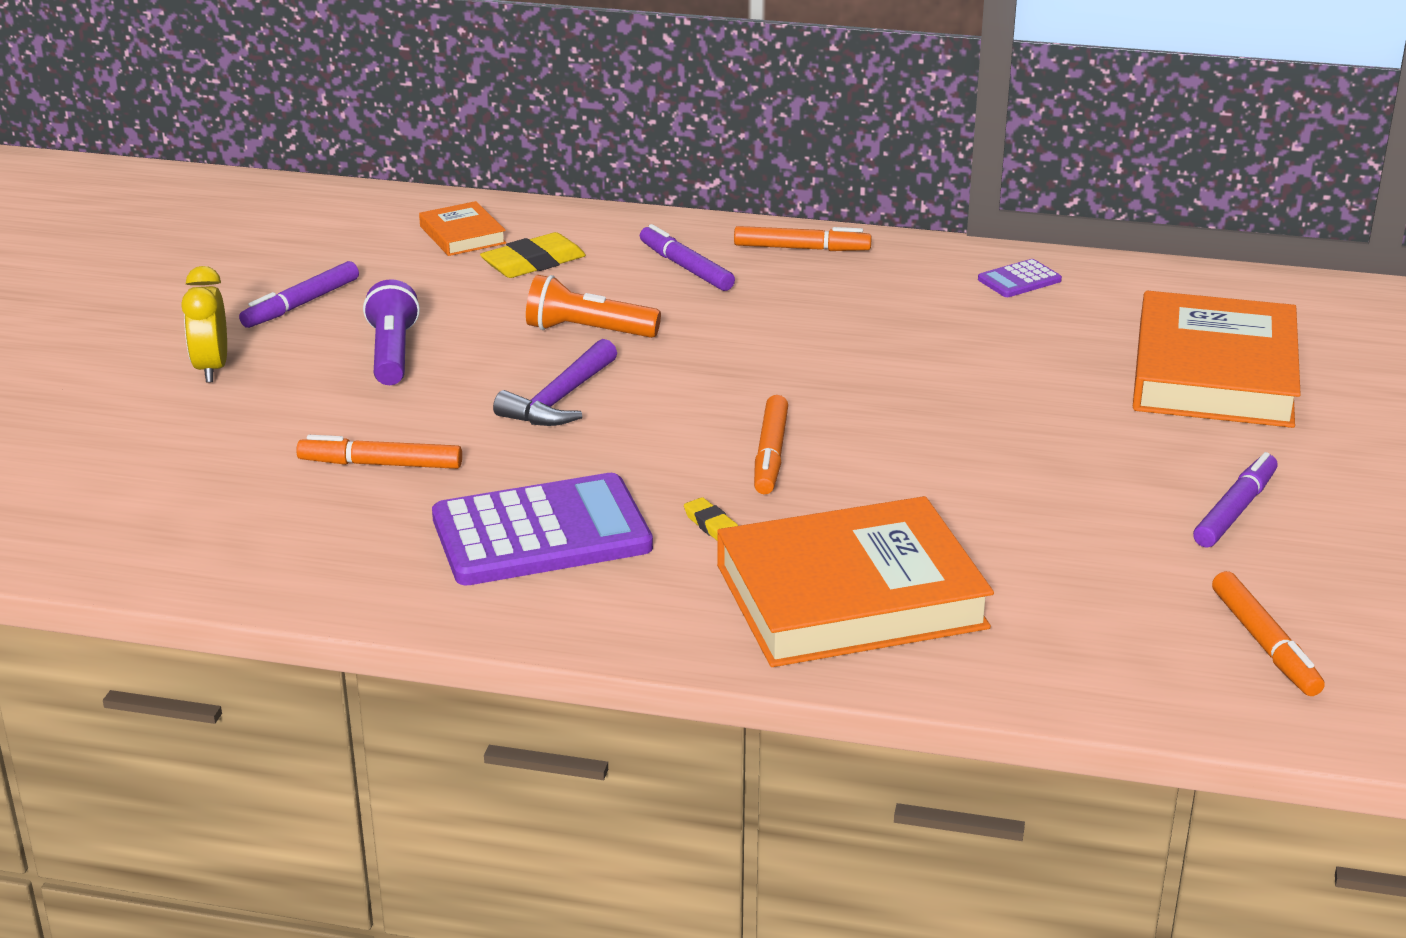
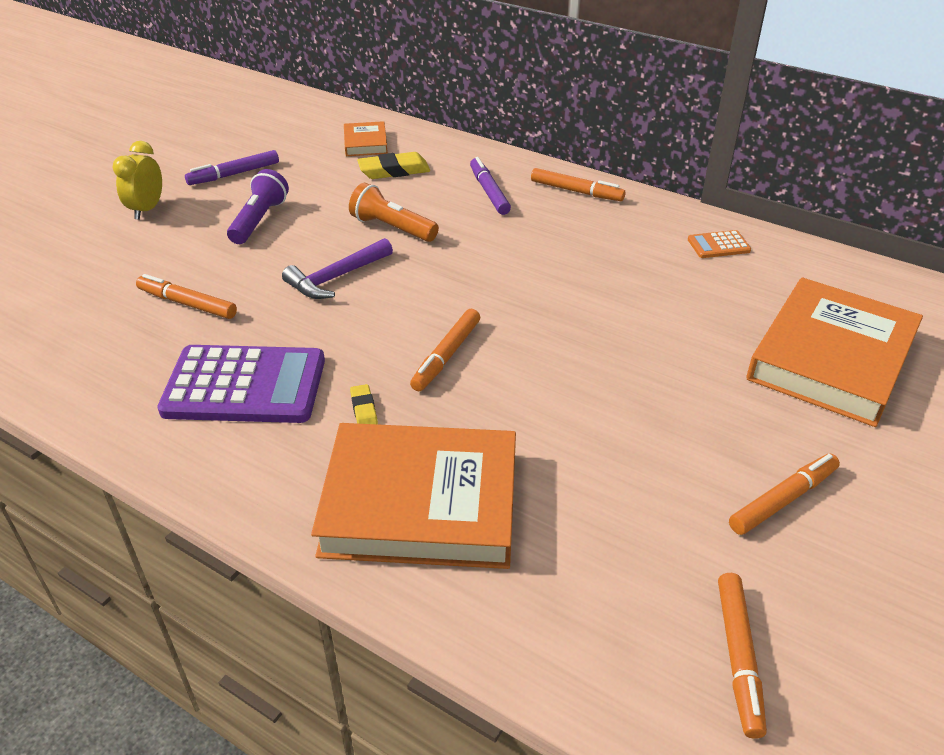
camera: 20 degrees right, 10 degrees up
(1019, 280) = (718, 245): purple calculator -> orange calculator
(1235, 510) = (783, 500): purple marker -> orange marker

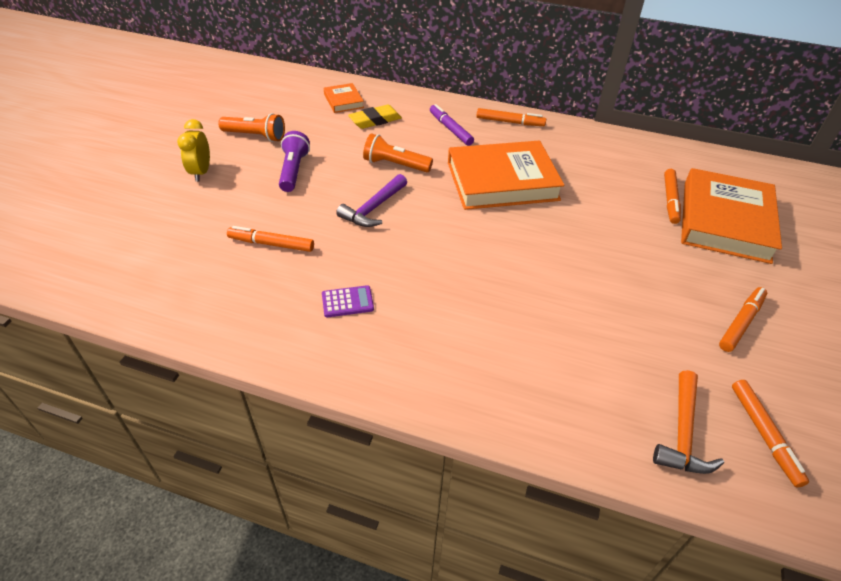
camera: 15 degrees left, 5 degrees up
(234, 174) = (255, 136): purple marker -> orange flashlight
(245, 386) = (347, 302): purple calculator -> purple calculator, size x0.45
(364, 409) = (442, 306): yellow eraser -> none
(420, 504) = (515, 368): orange book -> orange book (502, 181)
(446, 356) = (480, 256): orange marker -> orange marker (670, 200)
(615, 630) = (682, 433): none -> orange hammer
(718, 245) = (620, 150): orange calculator -> none

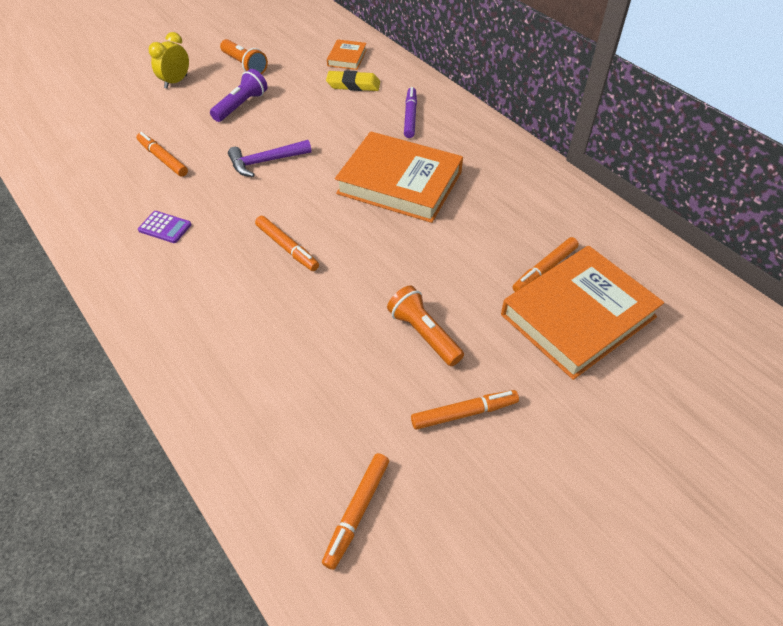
camera: 35 degrees right, 5 degrees up
(395, 165) = (324, 131): orange flashlight -> orange flashlight (423, 334)
(510, 122) = (475, 130): orange marker -> orange marker (287, 248)
(682, 433) = (290, 466): orange hammer -> none

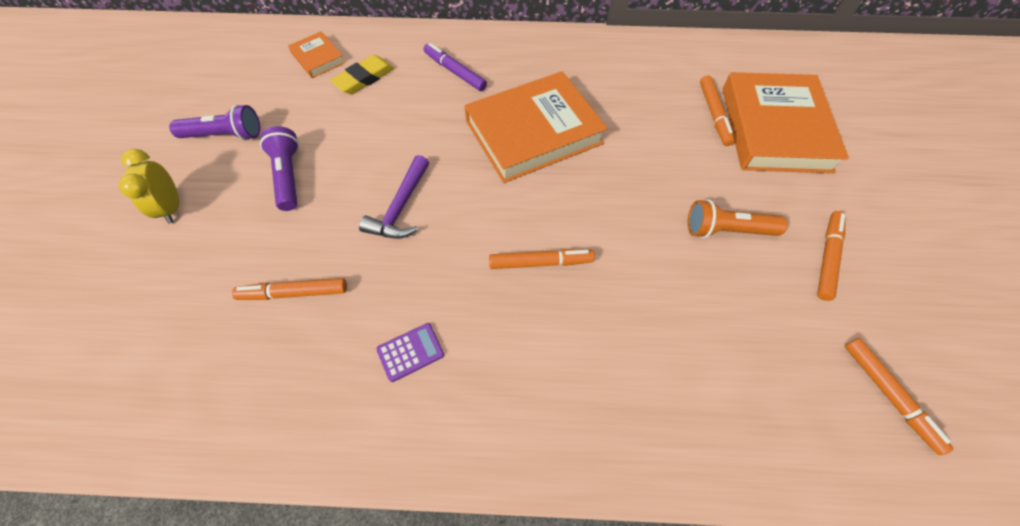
camera: 50 degrees left, 10 degrees up
(245, 65) = (225, 135): orange flashlight -> purple flashlight

